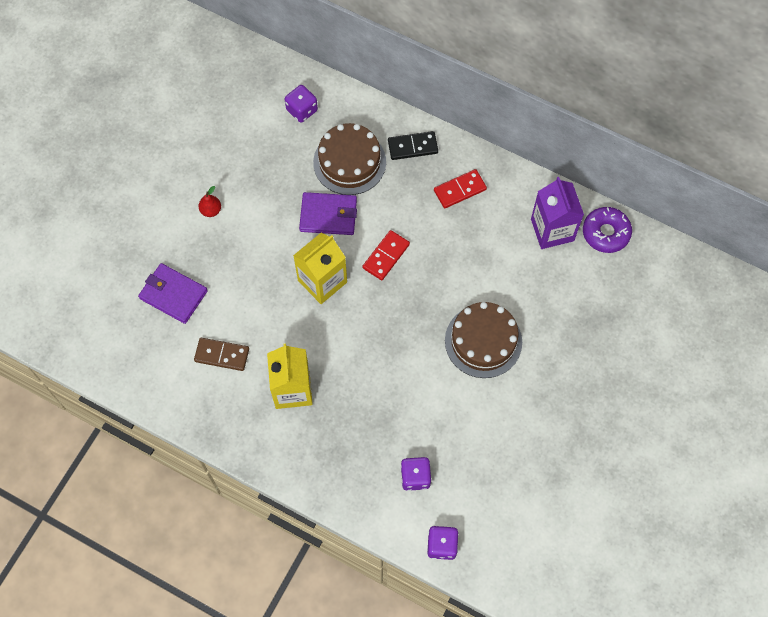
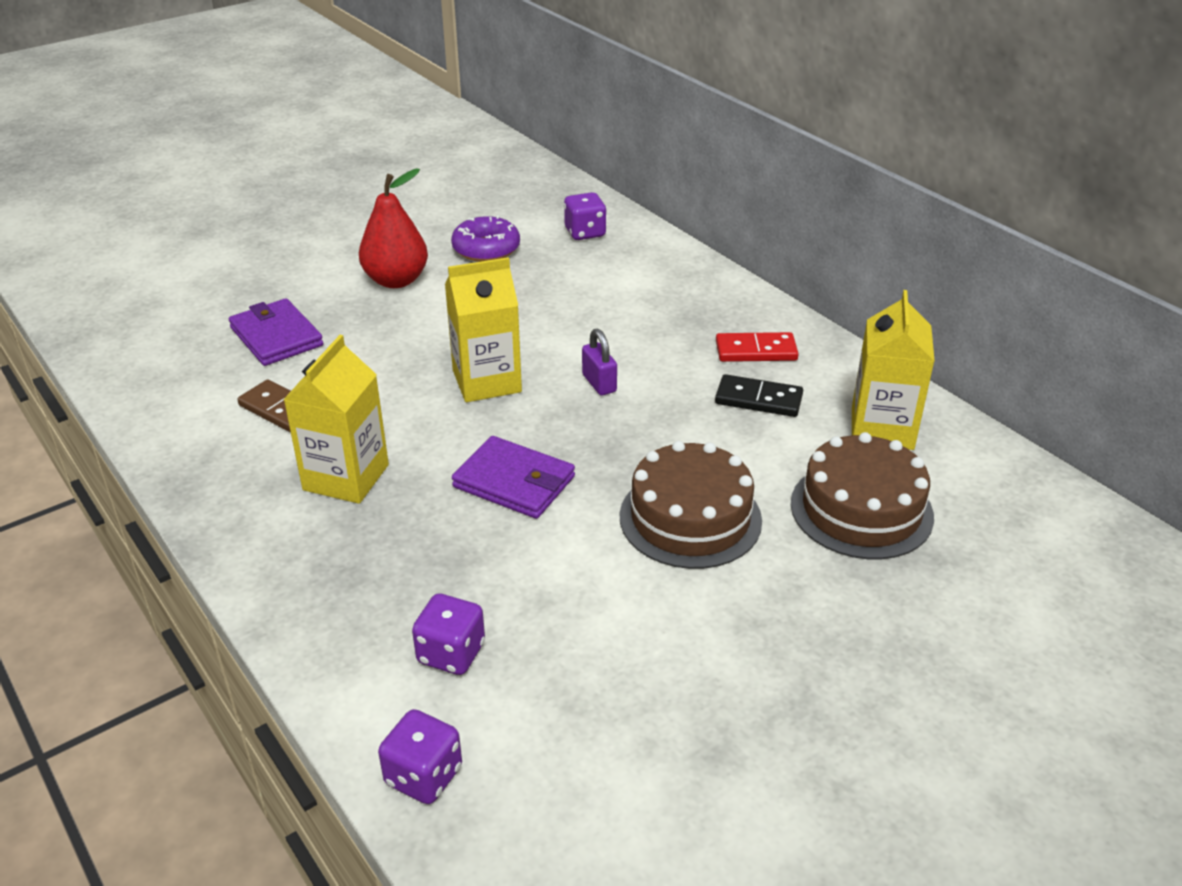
camera: 25 degrees right, 30 degrees down
(211, 210) = (396, 280): red pear -> red pear, size x2.05
(328, 215) = (547, 324): purple wallet -> purple wallet (514, 482)
(349, 162) = (614, 287): brown cake -> brown cake (861, 509)
(386, 256) = (599, 383): red domino -> purple padlock
(412, 147) = (712, 296): black domino -> black domino (758, 399)
(552, 230) = (882, 428): purple carton -> yellow carton
(606, 233) = (975, 456): purple donut -> purple donut (486, 249)

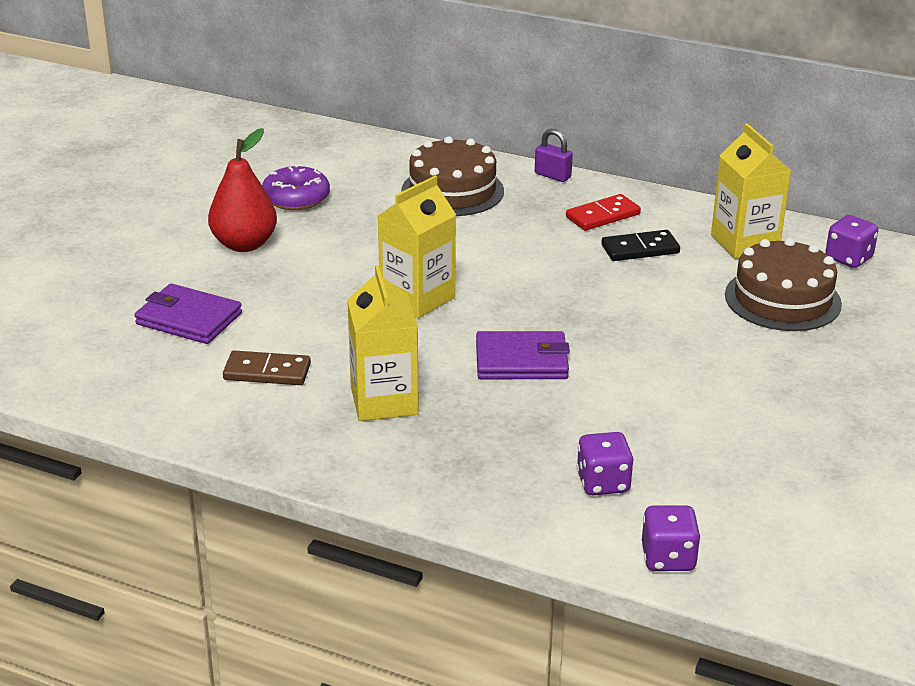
camera: 30 degrees left, 5 degrees down
(585, 233) = (368, 163): purple dice -> purple dice (848, 258)
(599, 383) = (509, 273): purple padlock -> purple padlock (552, 175)
(690, 518) = (675, 342): brown cake -> brown cake (452, 191)

